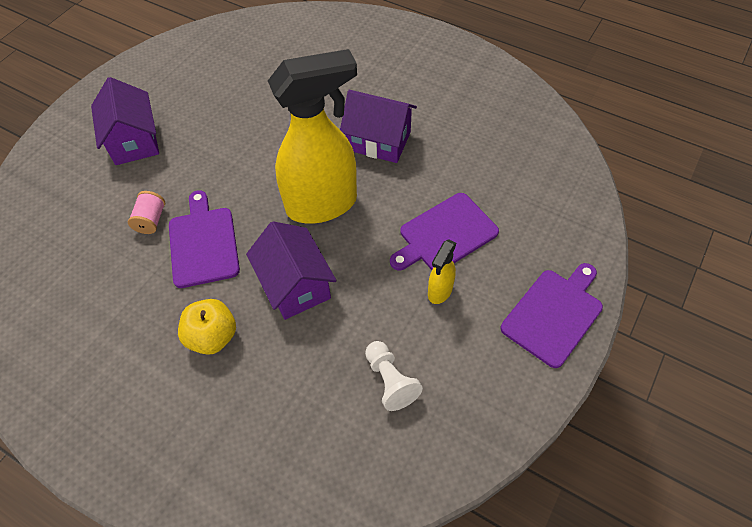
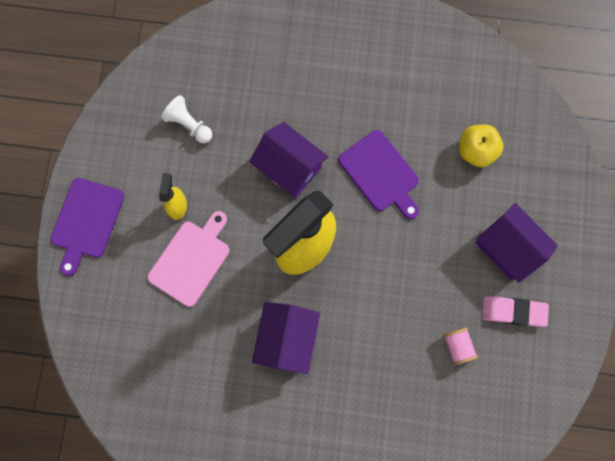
camera: 155 degrees right, 20 degrees up
(151, 220) = (436, 177): pink spool -> pink spool (457, 346)
(169, 97) = (513, 312): none -> pink eraser
(212, 336) = (327, 106): yellow apple -> yellow apple (475, 151)
(379, 141) = (287, 338): purple house -> purple house turned 75 degrees counterclockwise
(445, 234) = (191, 260): purple cutting board -> pink cutting board

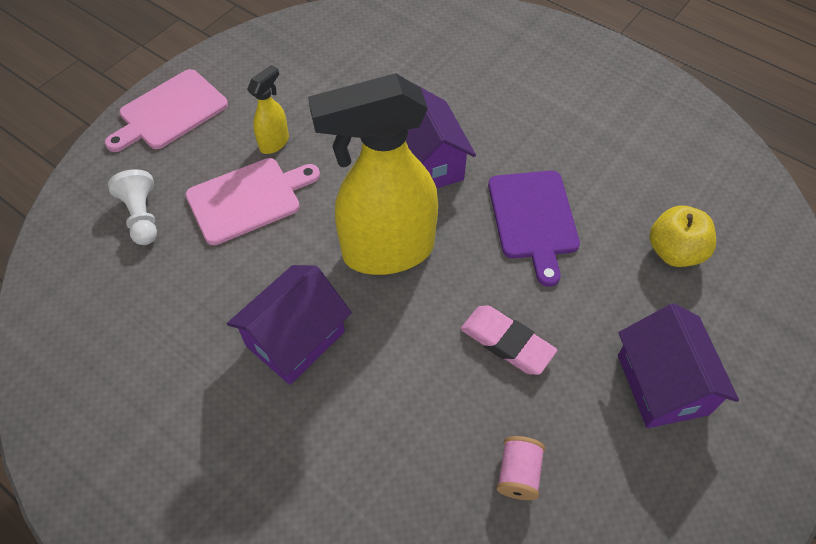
camera: 30 degrees right, 20 degrees down
(86, 221) = (170, 112): purple cutting board -> pink cutting board
(189, 124) = (343, 77): white pawn -> white pawn (142, 216)
(513, 312) = (628, 473): pink eraser -> pink eraser (506, 343)

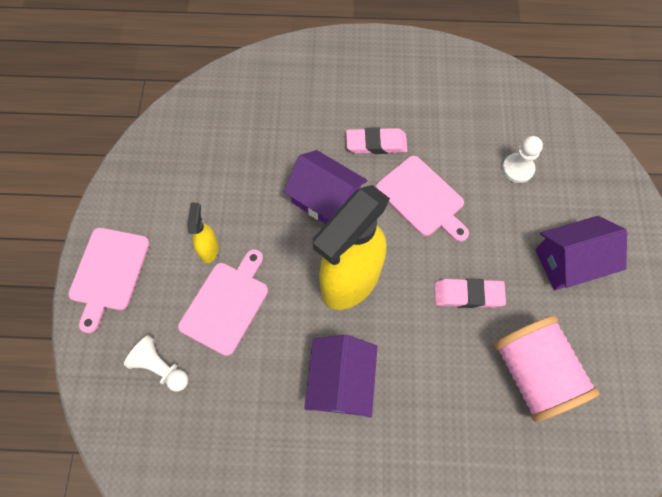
camera: 35 degrees left, 10 degrees up
(518, 474) = (533, 373): pink spool -> pink spool, size x2.29
(525, 141) = (376, 143): none -> pink eraser
(533, 219) = (422, 198): purple cutting board -> pink cutting board
(662, 384) = (569, 262): purple house -> purple house turned 60 degrees counterclockwise
(674, 251) = (517, 169): yellow apple -> white pawn

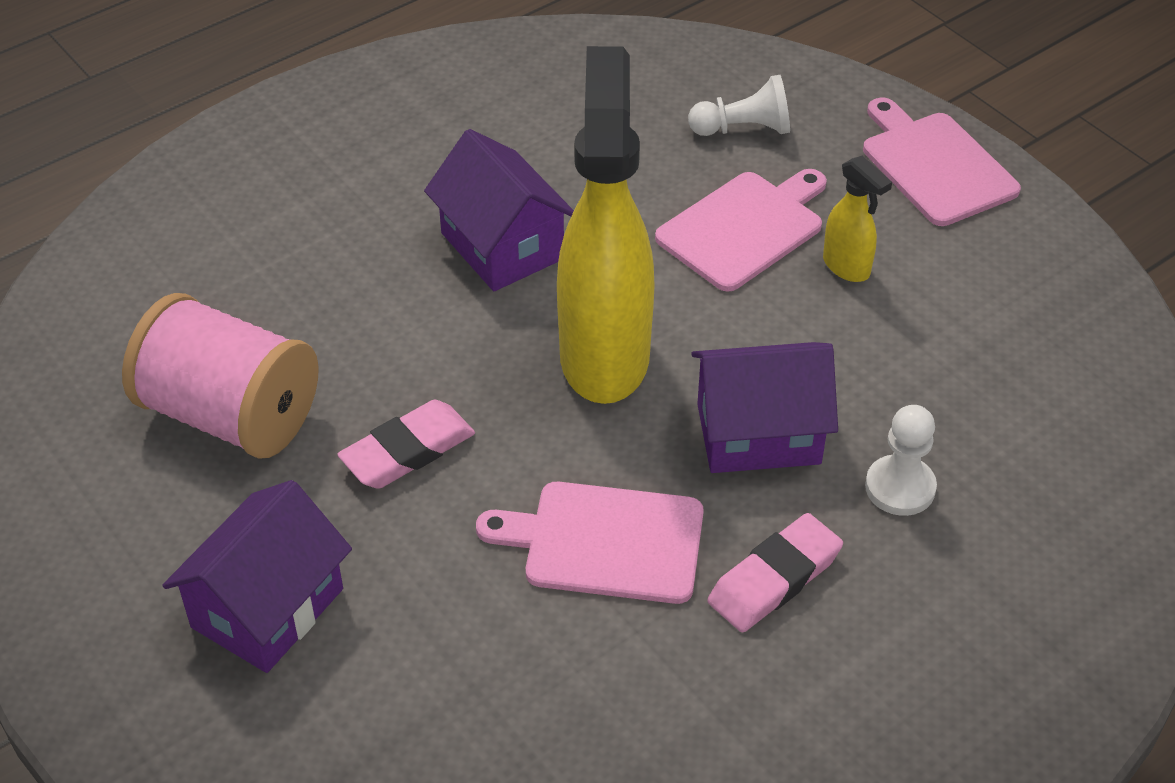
camera: 140 degrees right, 20 degrees down
(226, 304) = (744, 228): pink cutting board -> pink cutting board turned 120 degrees counterclockwise
(517, 169) = (476, 715): white pawn -> white pawn (900, 487)

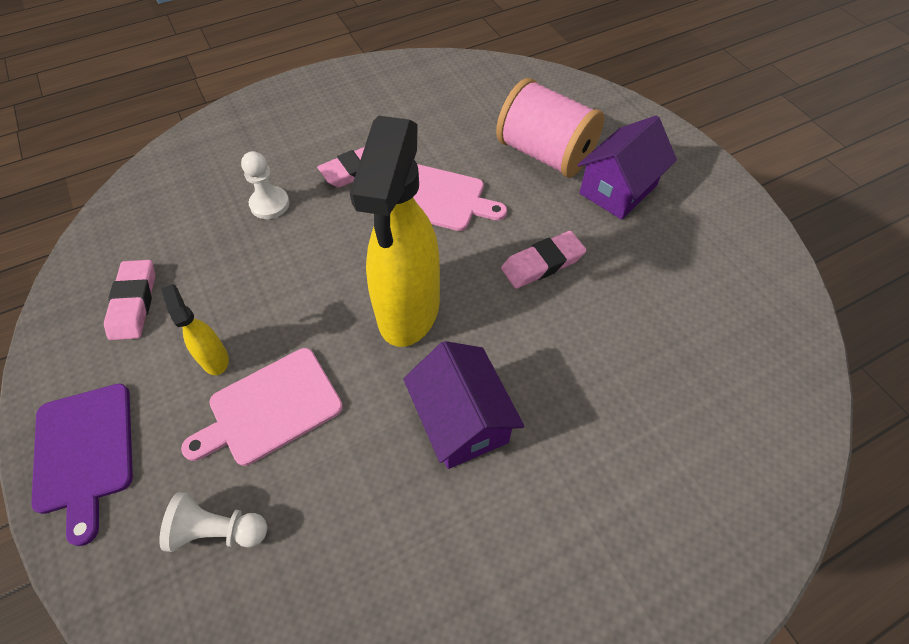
camera: 170 degrees left, 10 degrees up
(230, 414) = (656, 303): pink spool -> pink spool (545, 154)
(758, 434) = (332, 245): purple house -> none
(935, 165) = (85, 452): pink cutting board -> purple cutting board
(1006, 314) = (134, 303): none -> pink eraser

